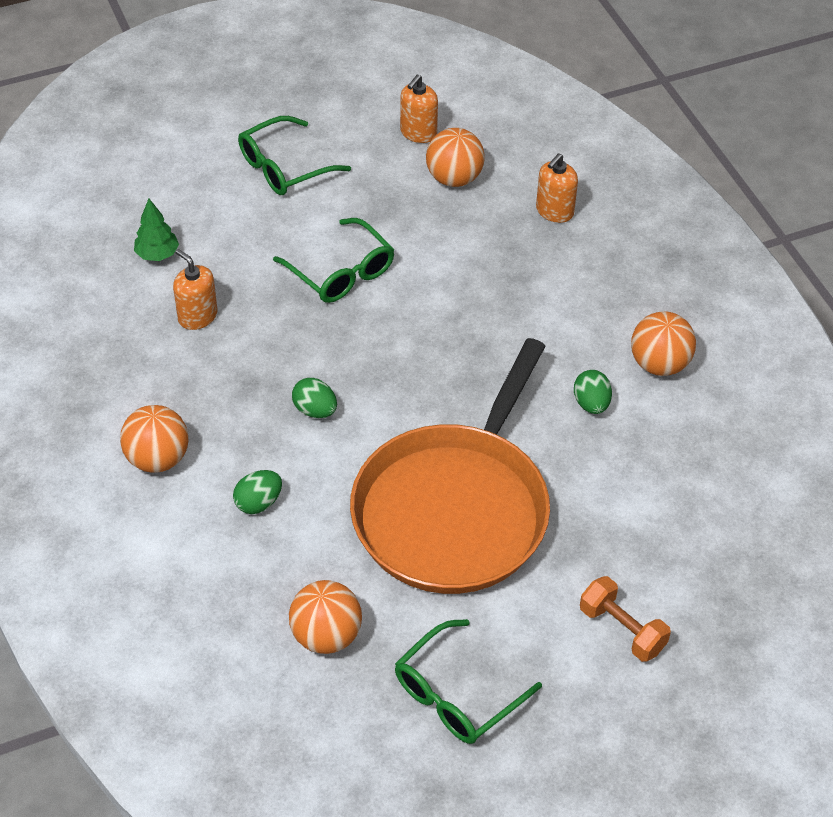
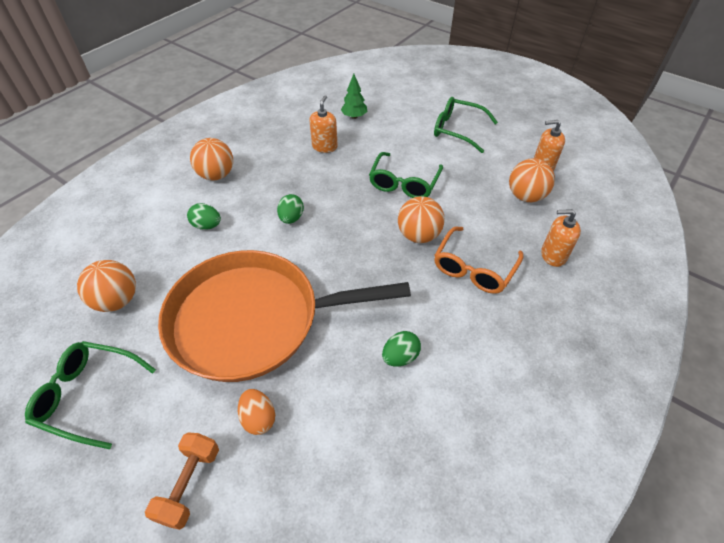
camera: 60 degrees right, 0 degrees up
(523, 284) = (474, 268): none -> orange glasses
(585, 549) = (258, 418): none -> orange egg
(659, 364) = (474, 384): orange ball -> orange ball (418, 235)

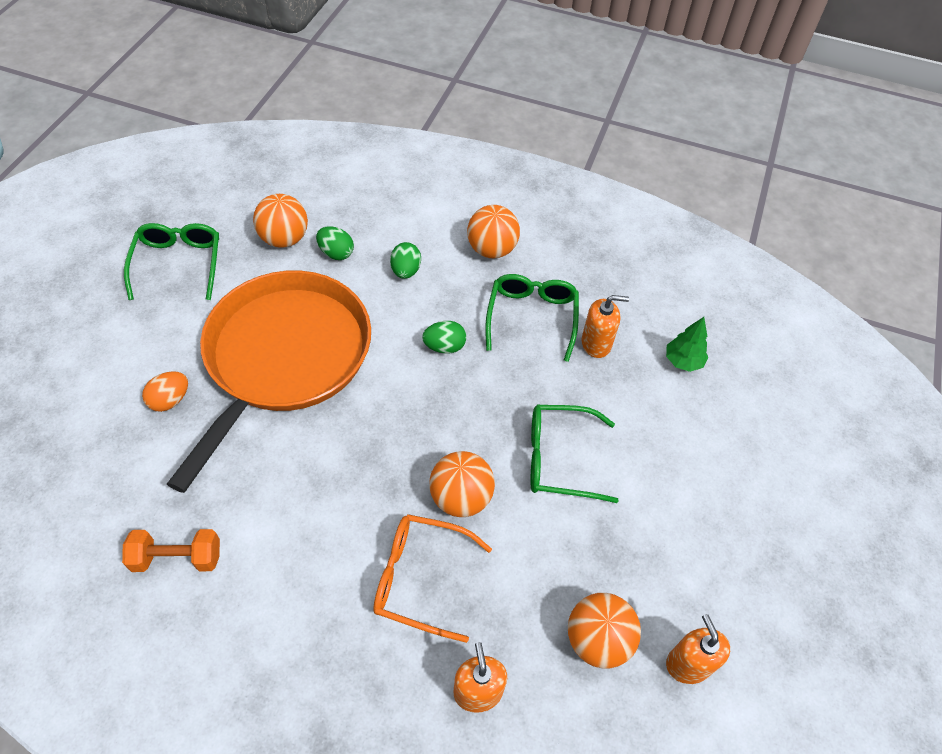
camera: 70 degrees right, 5 degrees up
(189, 484) = (102, 369): orange dumbbell -> orange dumbbell (177, 558)
(253, 320) = (284, 357): orange pan -> orange pan turned 45 degrees clockwise
(400, 357) = (261, 513): green egg -> green egg (336, 253)
(457, 130) = (723, 512): green glasses -> green glasses (531, 317)

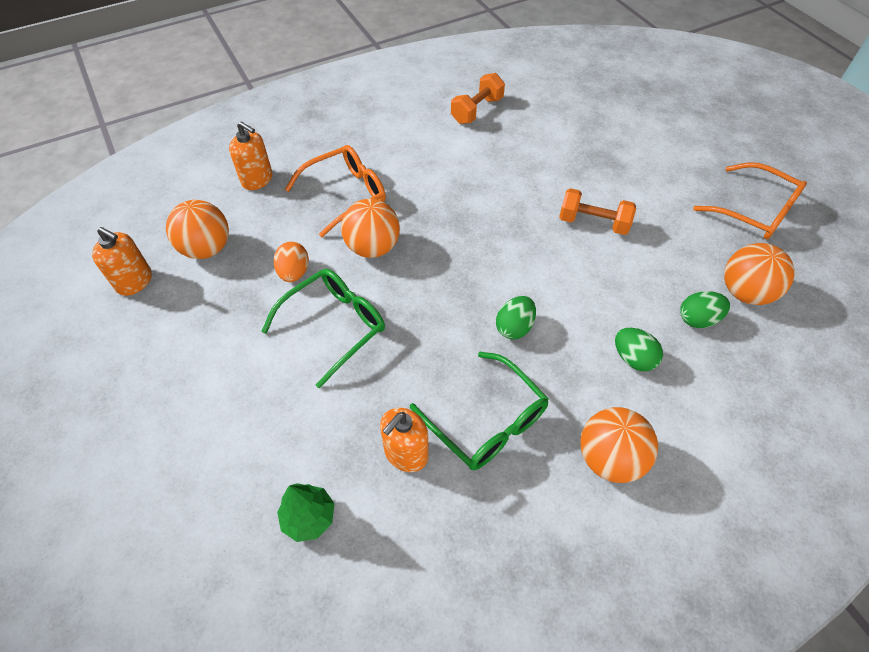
camera: 135 degrees right, 0 degrees up
(170, 400) = (603, 152): orange egg -> orange egg (294, 273)
(178, 264) = (754, 211): green glasses -> orange glasses
(284, 357) = (593, 223): orange pan -> orange dumbbell

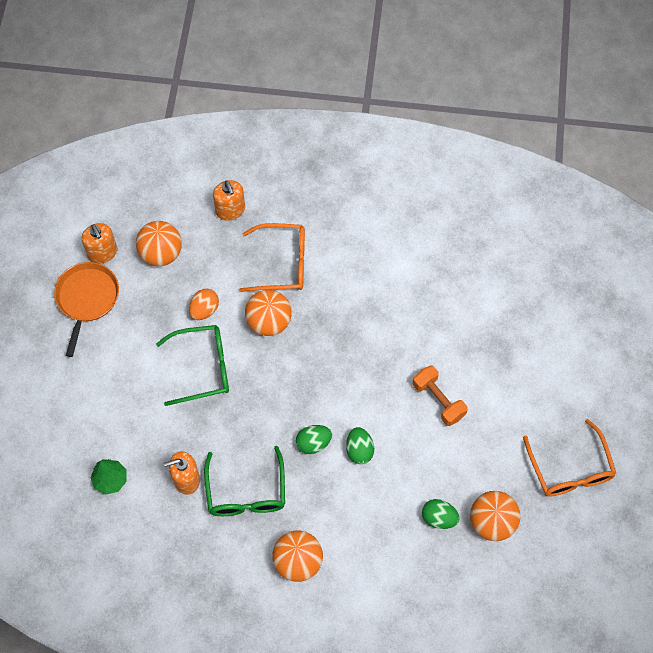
camera: 35 degrees right, 10 degrees up
(143, 334) = (87, 299): none -> orange pan
(477, 110) = (442, 240): orange dumbbell -> none
(633, 358) = (369, 514): green egg -> green egg (359, 450)

